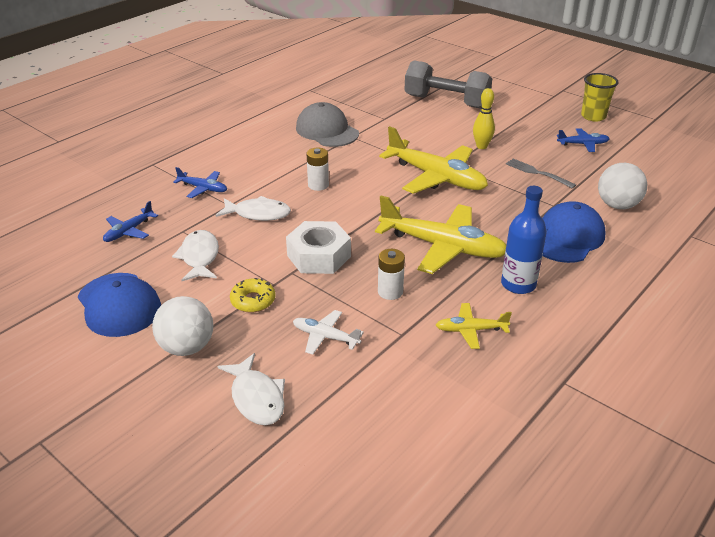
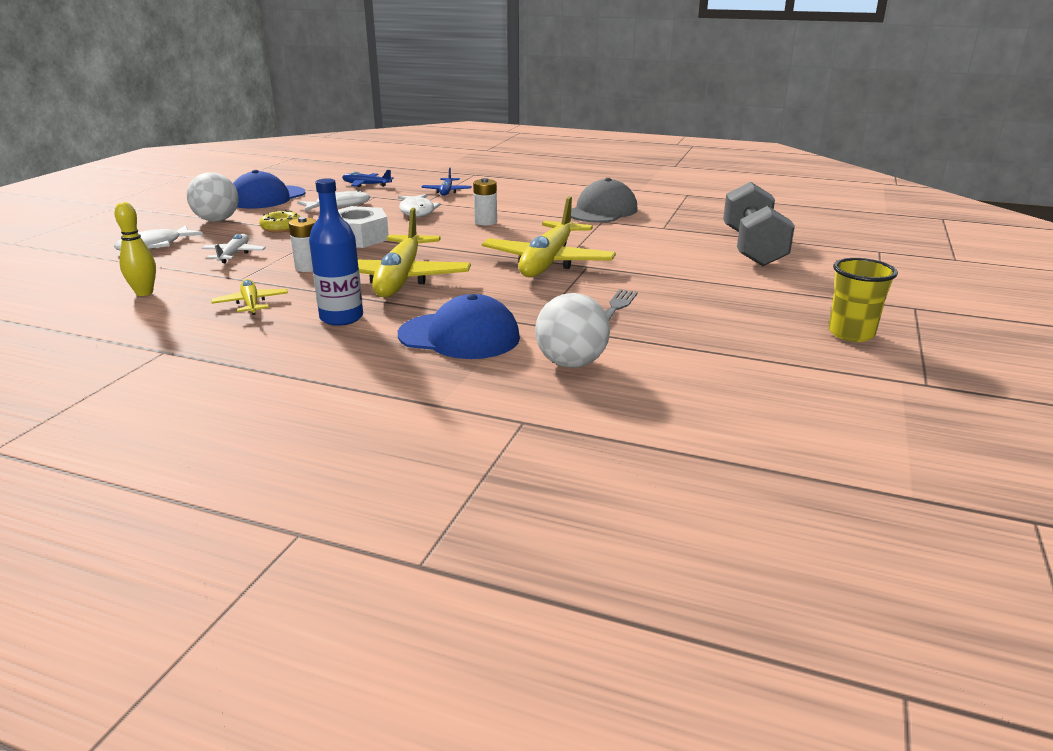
camera: 70 degrees right, 10 degrees down
(481, 146) = (652, 275): yellow bowling pin -> yellow bowling pin (144, 293)
(582, 144) = (738, 331): blue plane -> none

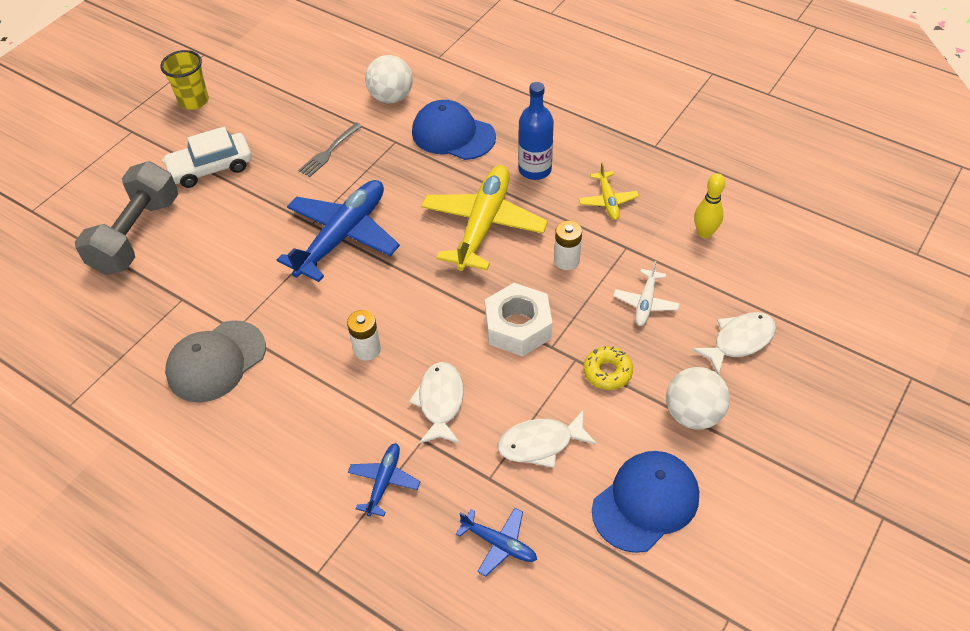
camera: 165 degrees left, 25 degrees up
(548, 262) = (342, 237): yellow plane -> blue plane
(741, 287) = (211, 168): none -> white car

